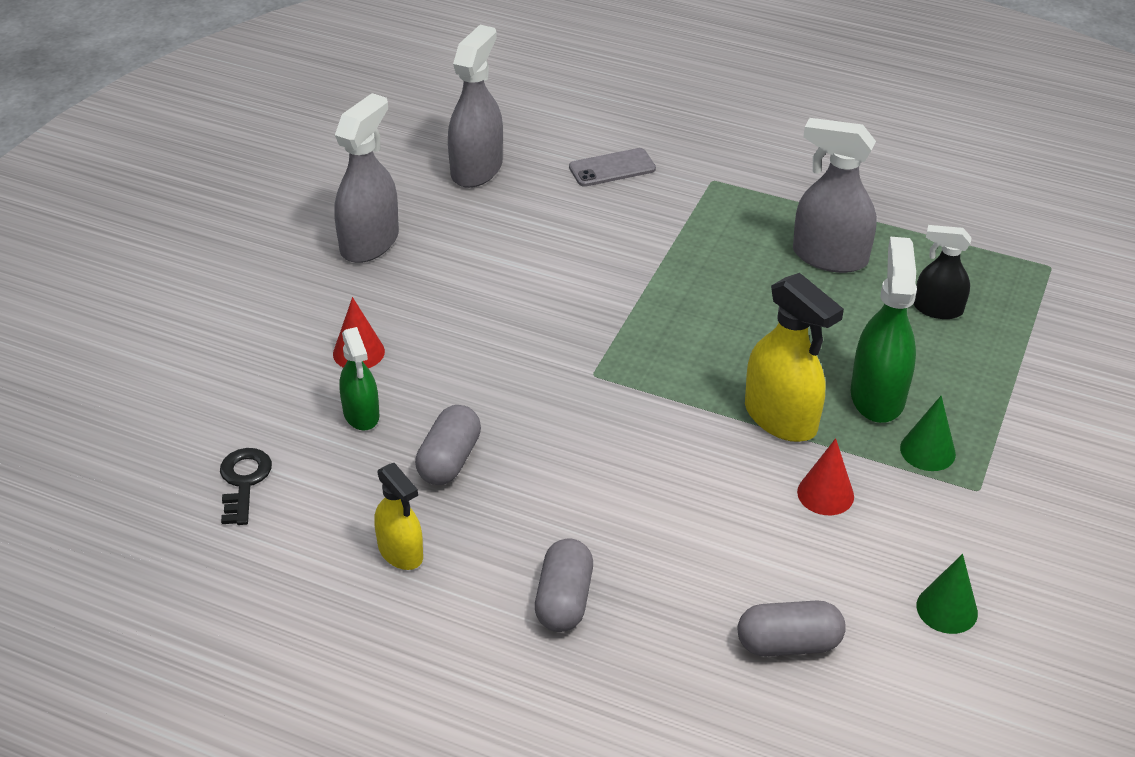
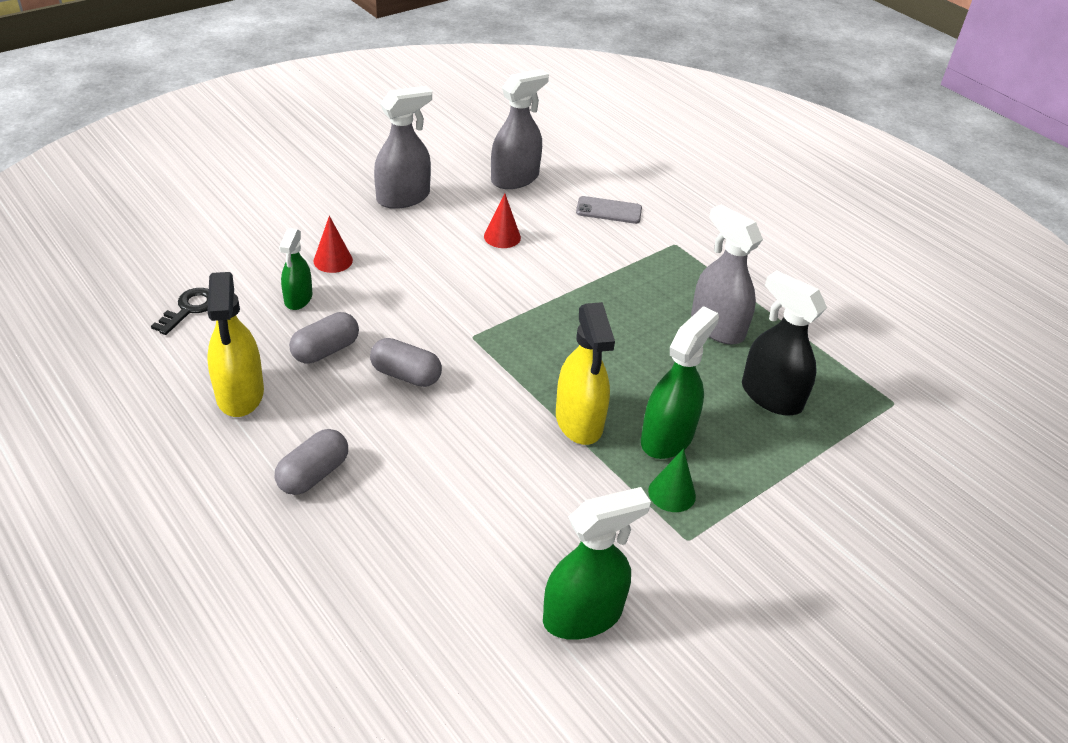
camera: 25 degrees right, 0 degrees up
(400, 552) = (240, 394): yellow spray bottle -> yellow spray bottle, size x1.61
(788, 644) = (440, 581): grey capsule -> grey capsule (406, 375)
(825, 494) = (564, 488): red cone -> red cone (502, 237)
(937, 309) = (771, 396): black spray bottle -> black spray bottle, size x1.61
(947, 609) = (583, 615): green cone -> green spray bottle

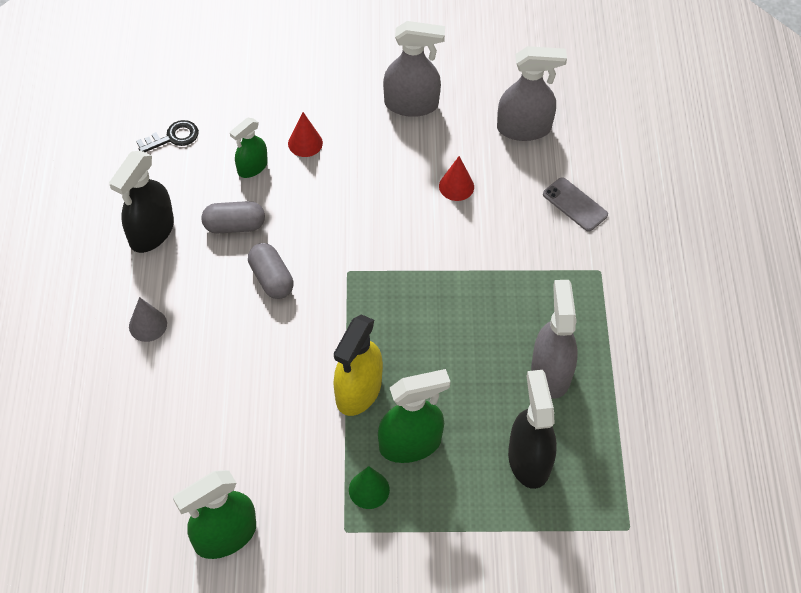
camera: 40 degrees right, 15 degrees up
(240, 394) = (151, 232): yellow spray bottle -> black spray bottle
(313, 474) = (148, 325): grey capsule -> grey cone
(583, 615) = (225, 536): green spray bottle -> green spray bottle turned 135 degrees clockwise

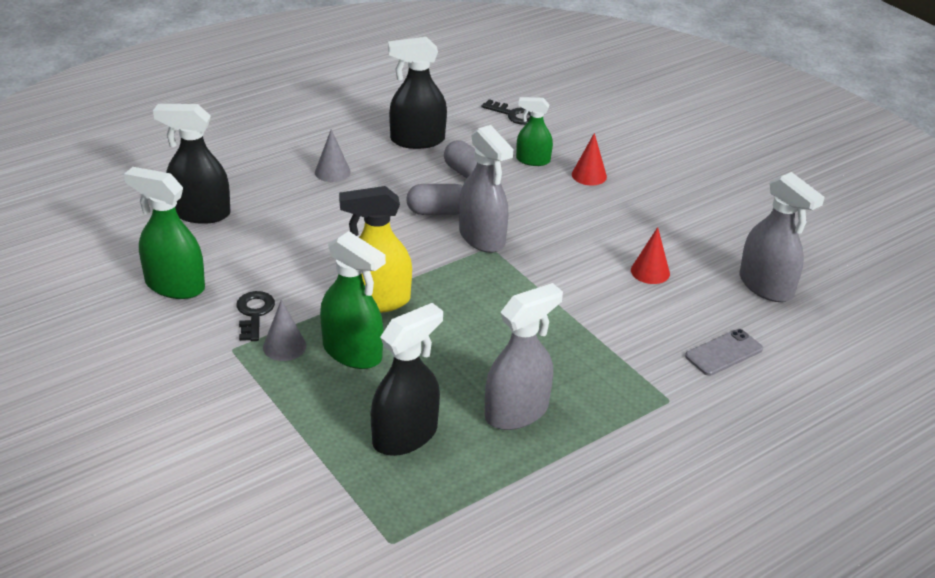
camera: 55 degrees right, 20 degrees down
(128, 464) = (200, 213): none -> black spray bottle
(271, 279) = (438, 211): grey capsule -> grey capsule turned 60 degrees clockwise
(310, 491) = (254, 313): none -> black key
(369, 489) = (284, 346): green cone -> grey cone
(411, 104) = (702, 213): grey spray bottle -> grey spray bottle (482, 238)
(575, 204) = (724, 353): grey phone -> grey phone turned 45 degrees clockwise

